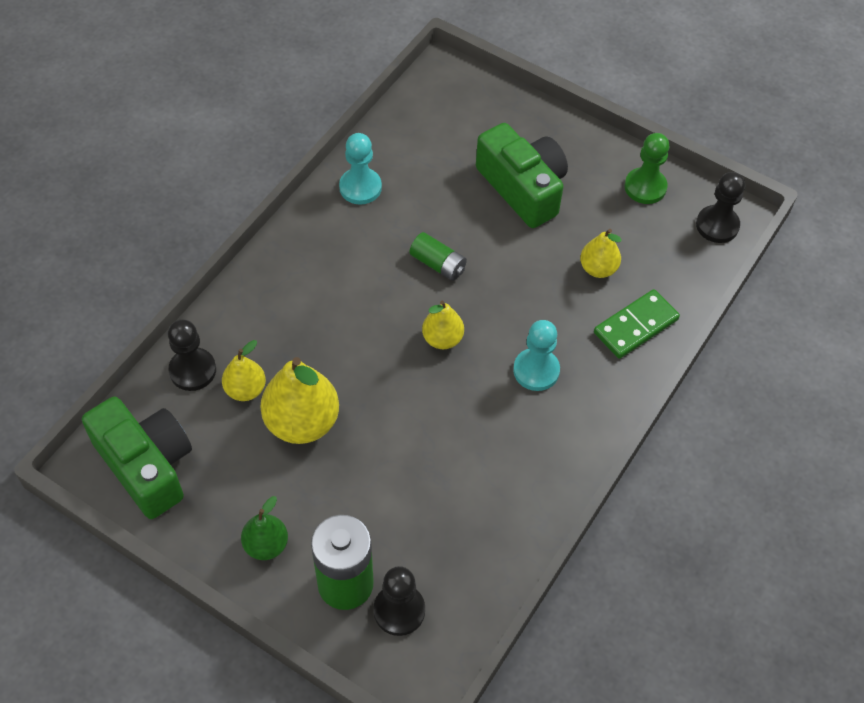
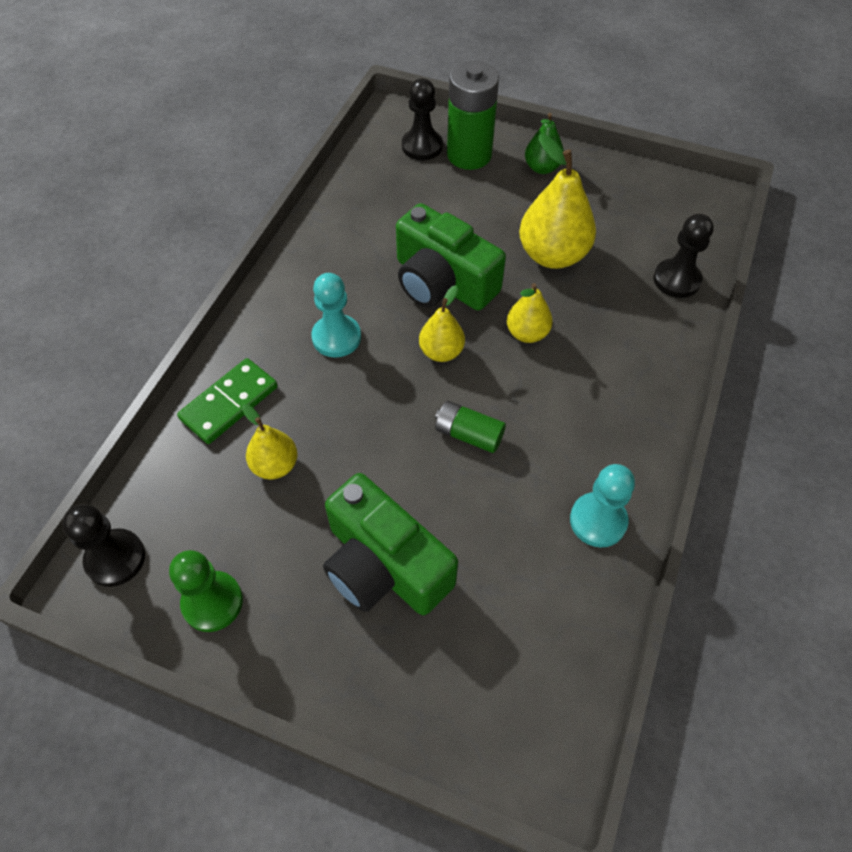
camera: 170 degrees right, 0 degrees up
(146, 465) = (670, 203): green camera -> green camera (442, 282)
(245, 389) = (618, 272): yellow pear -> yellow pear (527, 333)

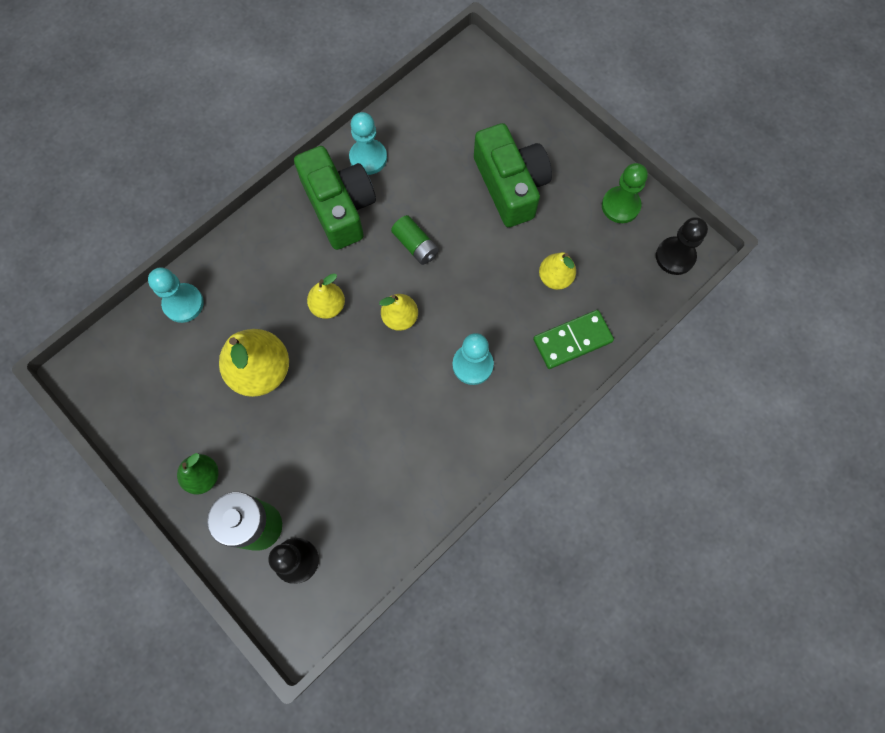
camera: 155 degrees left, 15 degrees up
(442, 282) = (365, 383): green camera -> green camera (339, 207)
(676, 280) = (183, 303): black pawn -> turquoise pawn

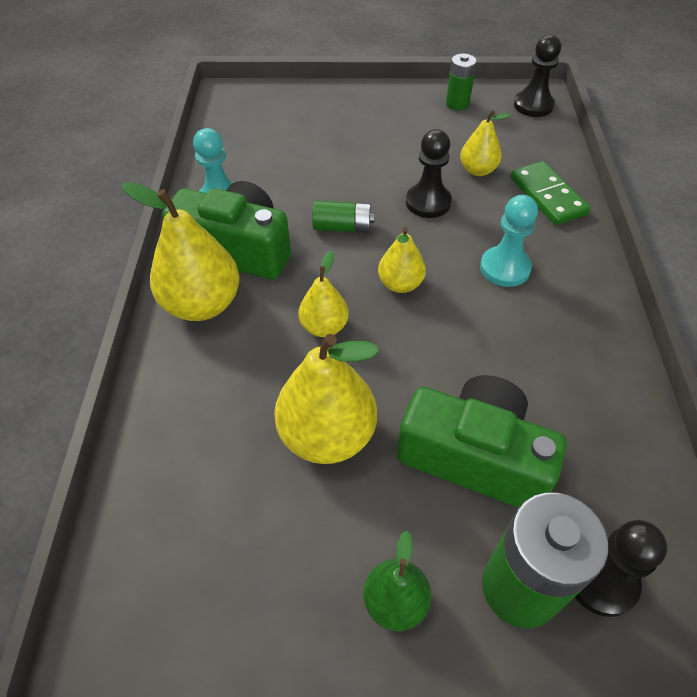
camera: 45 degrees left, 20 degrees down
(183, 303) = (162, 449): turquoise pawn -> none
(283, 230) = (202, 304): none -> yellow pear
(489, 274) = (428, 202): none -> black pawn
(510, 185) = (364, 142): green camera -> green camera (474, 456)
(572, 340) = (547, 196): green domino -> green domino turned 45 degrees counterclockwise
(620, 206) = (457, 104): green pawn -> green battery

